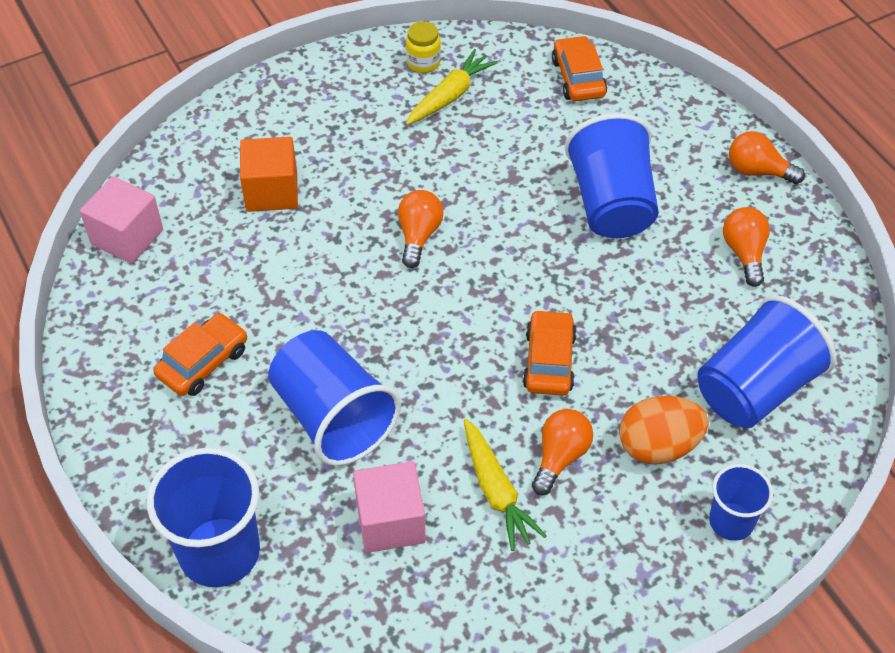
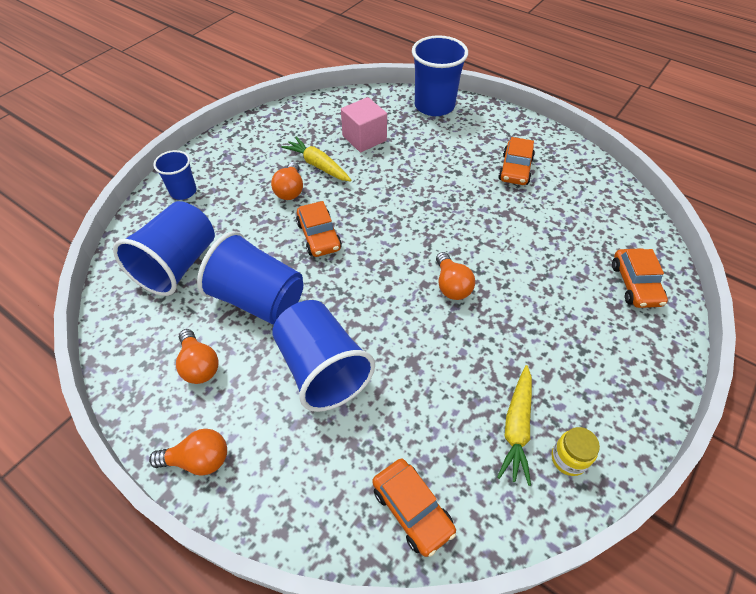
camera: 155 degrees right, 0 degrees up
(127, 237) = (629, 216): pink cube -> none
(213, 163) = (635, 284): none -> orange car
(271, 191) = (575, 279): orange cube -> none
(333, 417) = (425, 168): blue cup -> blue cup (258, 299)
(658, 446) = (234, 213): orange egg -> none

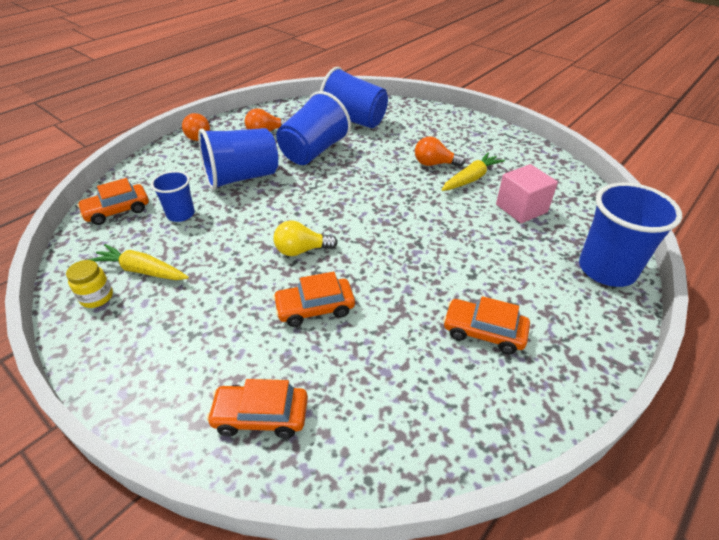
camera: 95 degrees right, 10 degrees down
(183, 191) = (431, 118): blue cup -> blue cup (181, 214)
(319, 236) = (375, 178): orange car -> orange car (315, 308)
(451, 285) = (301, 250): orange light bulb -> yellow light bulb

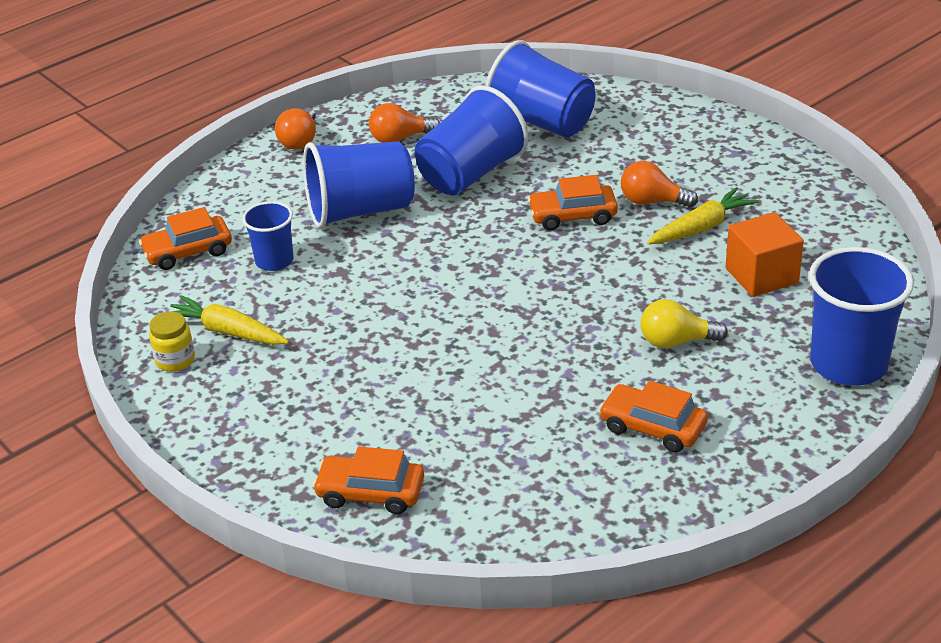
camera: 10 degrees right, 5 degrees down
(301, 250) = (436, 317): yellow light bulb -> yellow light bulb (676, 341)
(315, 308) = (445, 388): orange car -> orange car (572, 216)
(521, 208) = (761, 275): pink cube -> orange cube

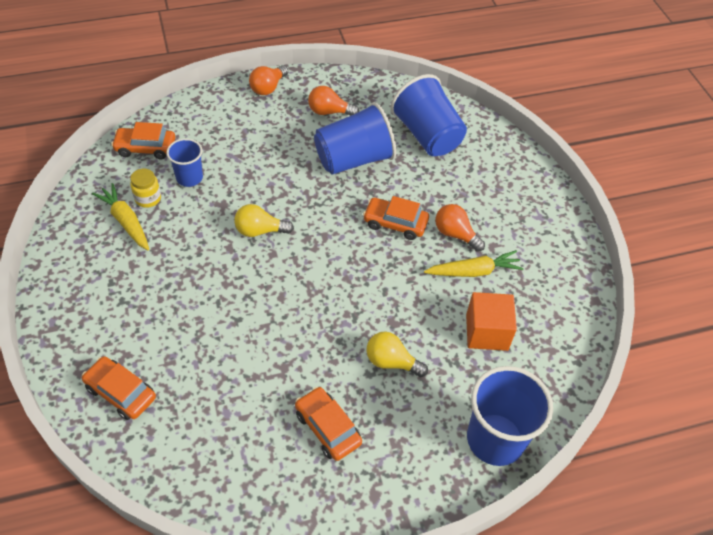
camera: 20 degrees right, 15 degrees up
(175, 360) = (82, 230): yellow jar -> yellow jar (148, 198)
(360, 211) = (266, 160): blue cup -> none
(411, 280) = (260, 231): none -> yellow light bulb

